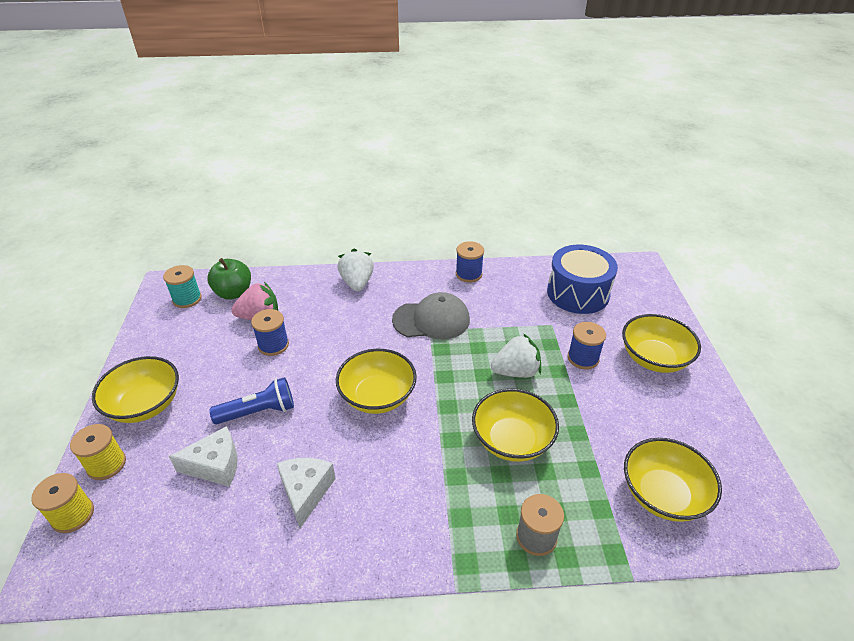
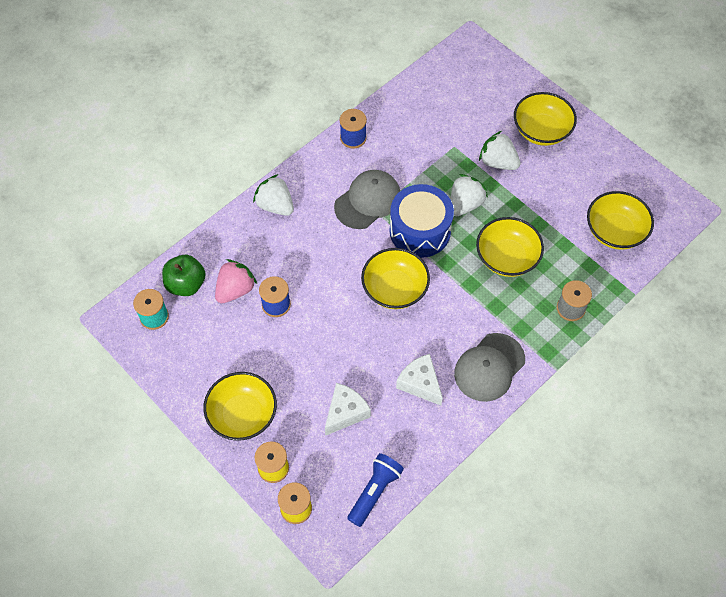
camera: 40 degrees left, 20 degrees up
(258, 412) = (328, 359): blue flashlight -> blue flashlight (374, 491)
(387, 529) = (489, 367): none -> grey cap
(578, 293) = (448, 103): blue drum -> blue drum (420, 231)
(583, 358) = (498, 162): blue spool -> white strawberry

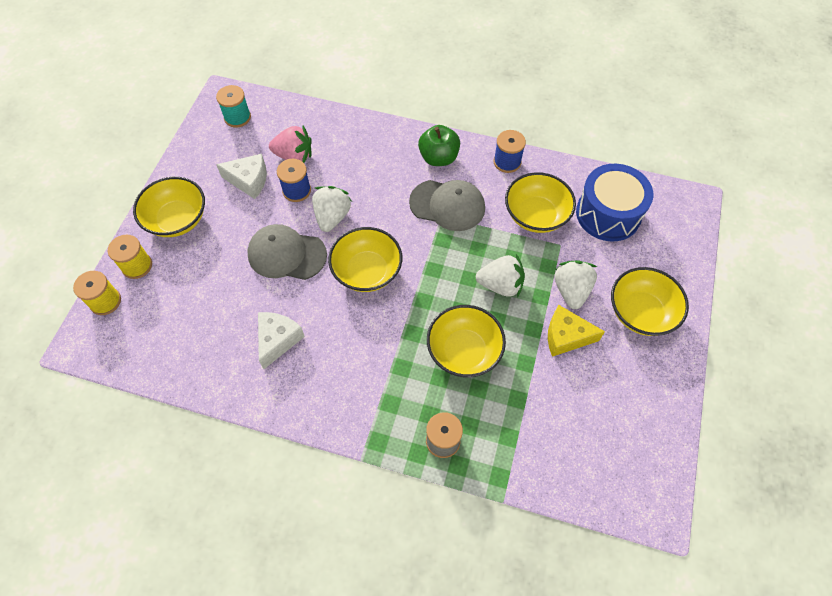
camera: 60 degrees right, 0 degrees up
(186, 284) = (279, 122): green apple -> green apple (438, 158)
(275, 205) = (395, 142): white strawberry -> white strawberry (332, 217)
(345, 412) = (216, 294): white cheese -> white cheese (249, 181)
(374, 491) = (147, 355): blue flashlight -> none
(420, 231) = (444, 261): blue drum -> blue drum (608, 214)
(489, 367) = (328, 393): grey cap -> grey cap (286, 254)
(533, 187) = (566, 337): none -> yellow cheese
(615, 231) = (569, 443): yellow bowl -> yellow bowl (536, 215)

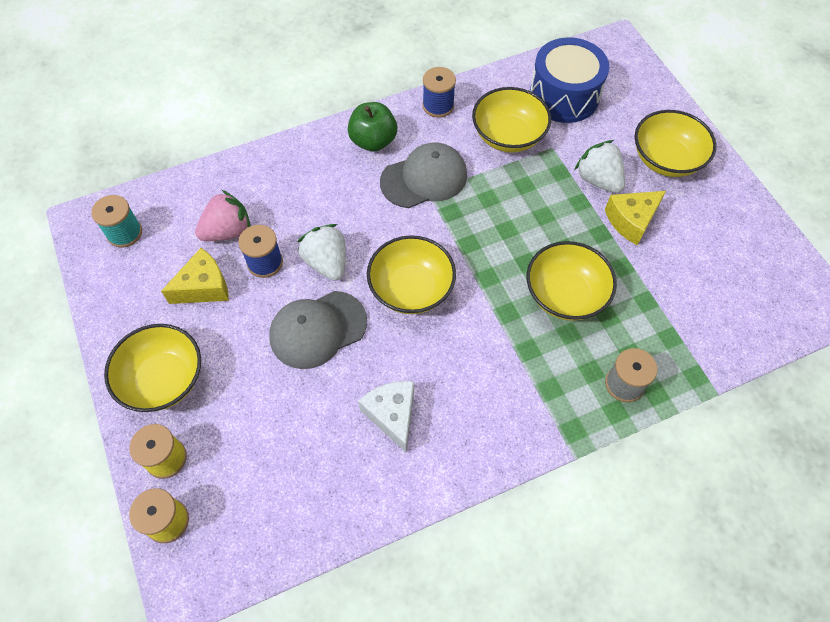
camera: 40 degrees left, 0 degrees up
(249, 181) = (204, 287): white cheese -> yellow cheese
(500, 285) = (538, 216): white strawberry -> none

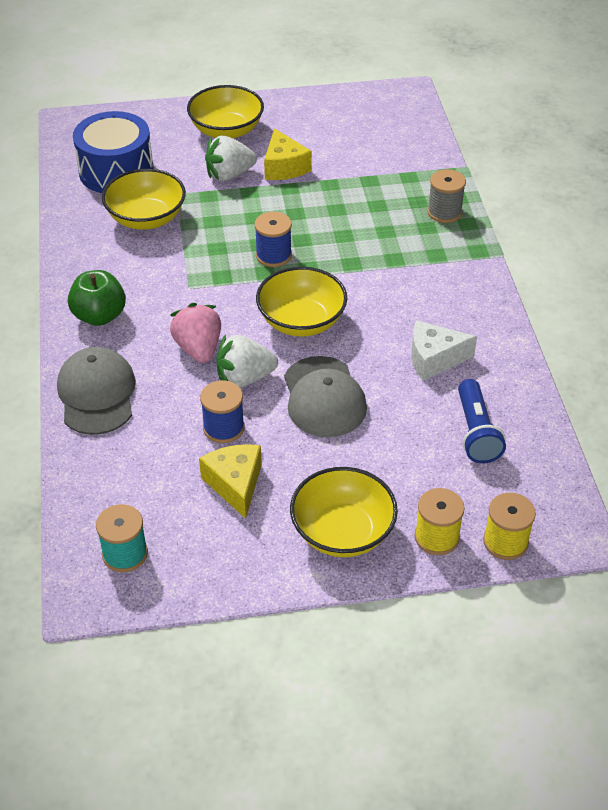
camera: 75 degrees left, 15 degrees down
(228, 231) = (167, 455): pink strawberry -> pink strawberry (198, 348)
(301, 472) = (476, 432): none -> blue flashlight
(424, 178) = (170, 287): grey cap -> grey cap (97, 394)
(438, 105) = (78, 258): blue spool -> blue spool (273, 255)
(565, 295) = (346, 224): yellow bowl -> none

